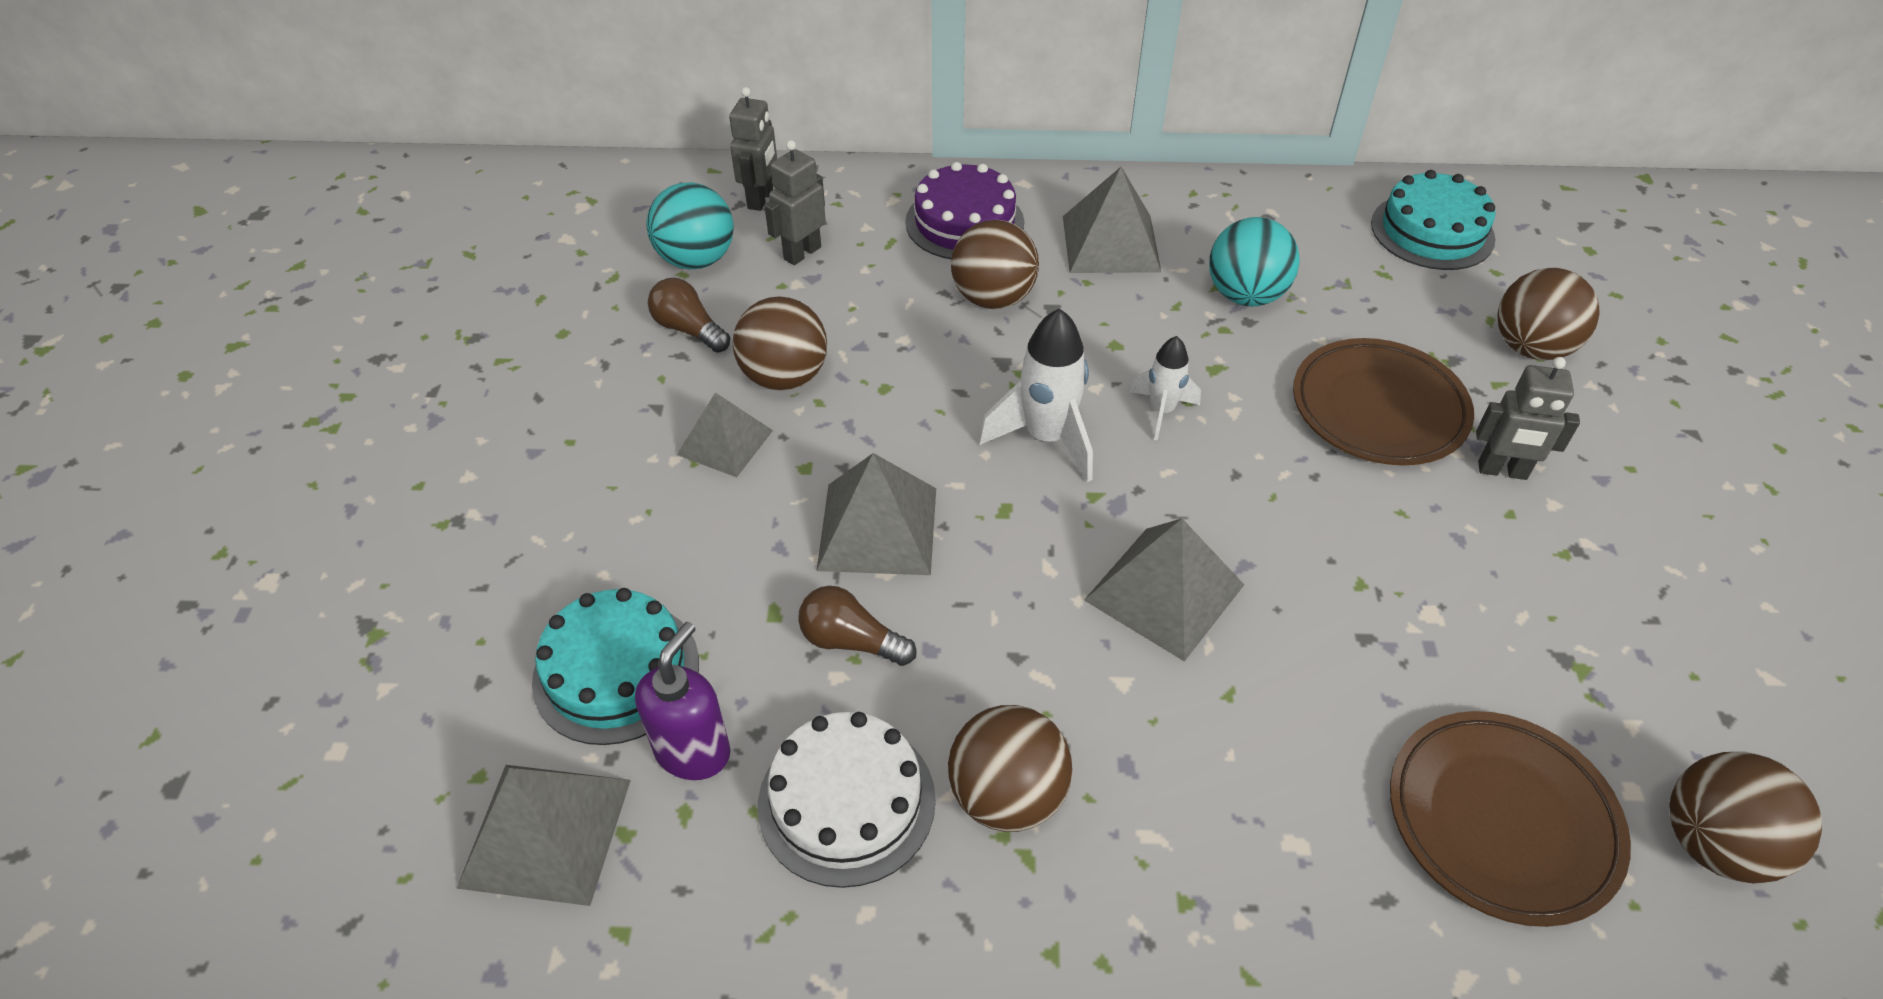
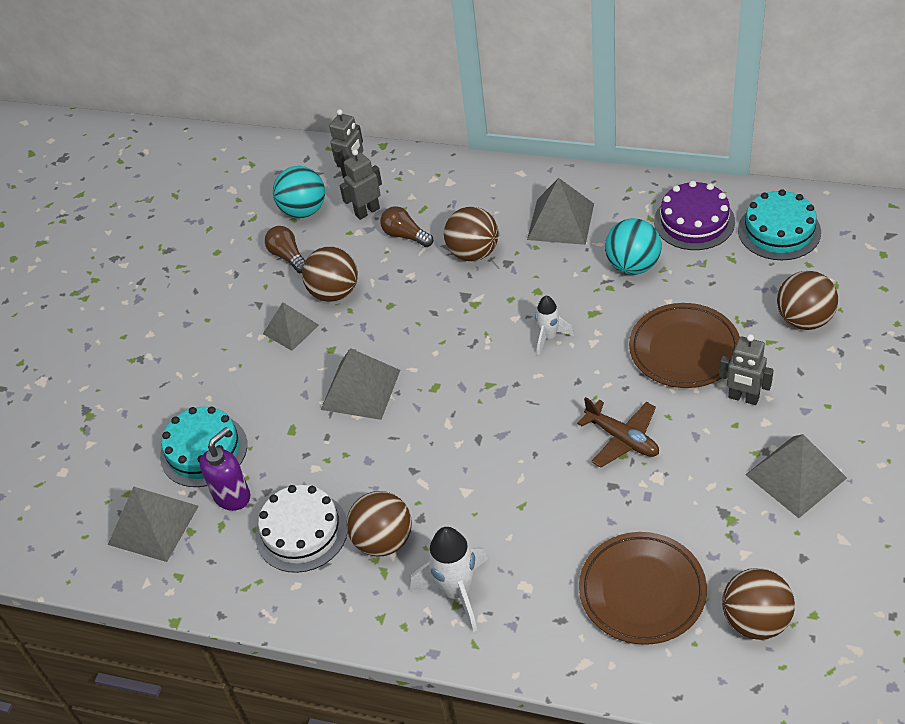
camera: 20 degrees right, 0 degrees up
(851, 641) = (328, 450): brown light bulb -> brown light bulb (405, 235)
(964, 222) = (473, 198): purple cake -> purple cake (694, 221)
(1046, 438) = (474, 347): white rocket -> white rocket (457, 592)
(1164, 592) = (507, 445): grey pyramid -> grey pyramid (795, 476)
(1347, 558) = (622, 439): none -> brown plane

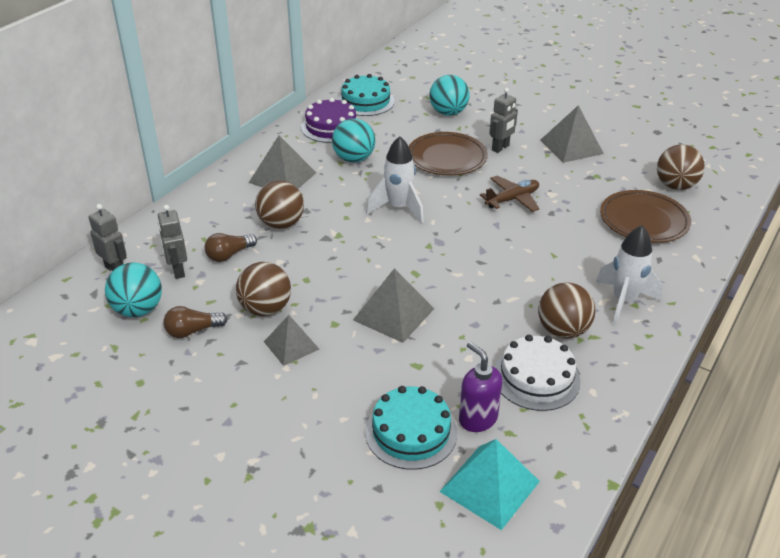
camera: 80 degrees left, 10 degrees down
(153, 525) = (490, 486): grey pyramid -> turquoise pyramid
(549, 337) = (398, 208): white rocket -> white rocket, size x1.65
(804, 319) = (448, 113): brown ball -> turquoise ball

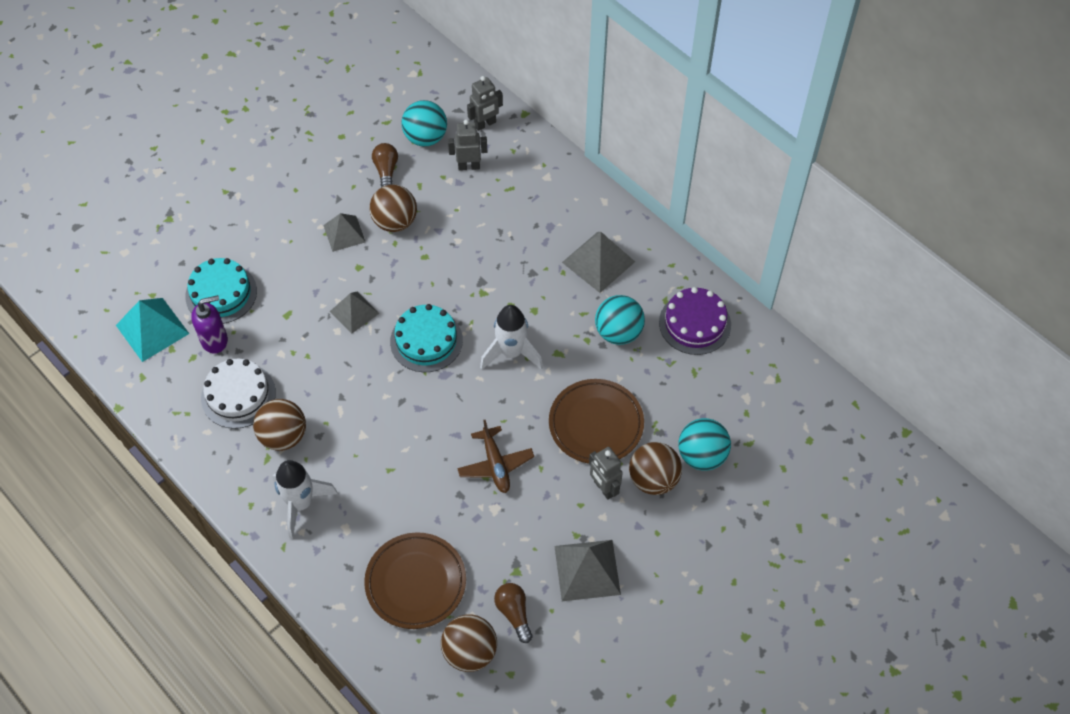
camera: 105 degrees right, 20 degrees up
(229, 255) = (479, 204): brown light bulb -> brown light bulb (514, 613)
(281, 224) = (515, 249): brown ball -> brown ball (653, 479)
(365, 101) = (750, 371): turquoise cake -> turquoise cake (426, 340)
(393, 314) = (354, 312): grey pyramid -> grey pyramid, size x0.67

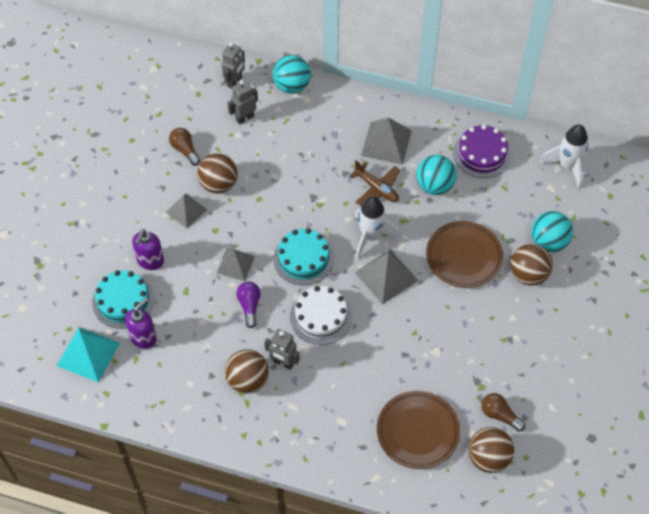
camera: 30 degrees left, 0 degrees up
(238, 395) = (192, 368): white cake -> white cake (321, 317)
(274, 267) = (150, 261): none -> purple soap dispenser
(301, 504) = (296, 421): white rocket -> white rocket (567, 166)
(338, 362) = (249, 306): none -> purple light bulb
(425, 138) = (197, 112): turquoise ball -> turquoise ball (292, 86)
(495, 464) = (415, 320): brown plane -> brown plane (376, 188)
(587, 570) = (527, 359): grey pyramid -> grey pyramid (386, 276)
(604, 488) = (500, 298): grey robot -> grey robot (283, 363)

